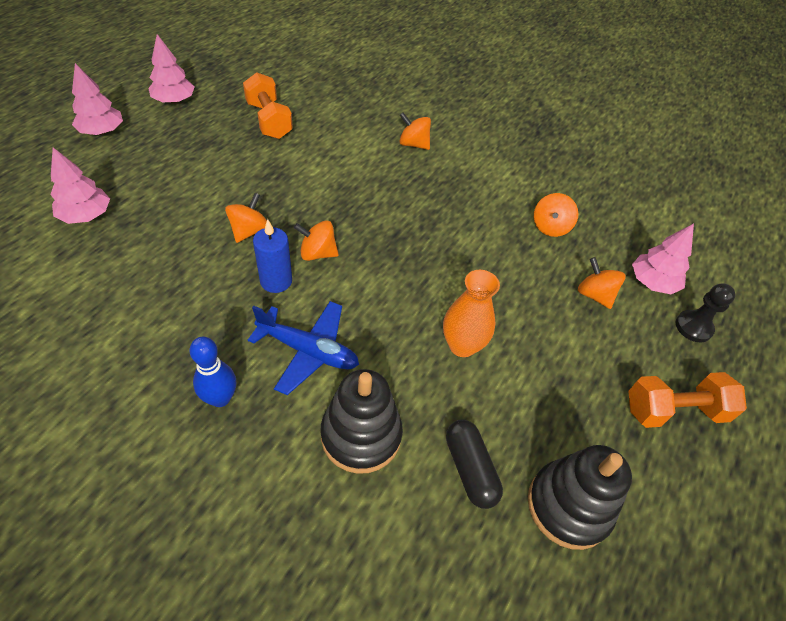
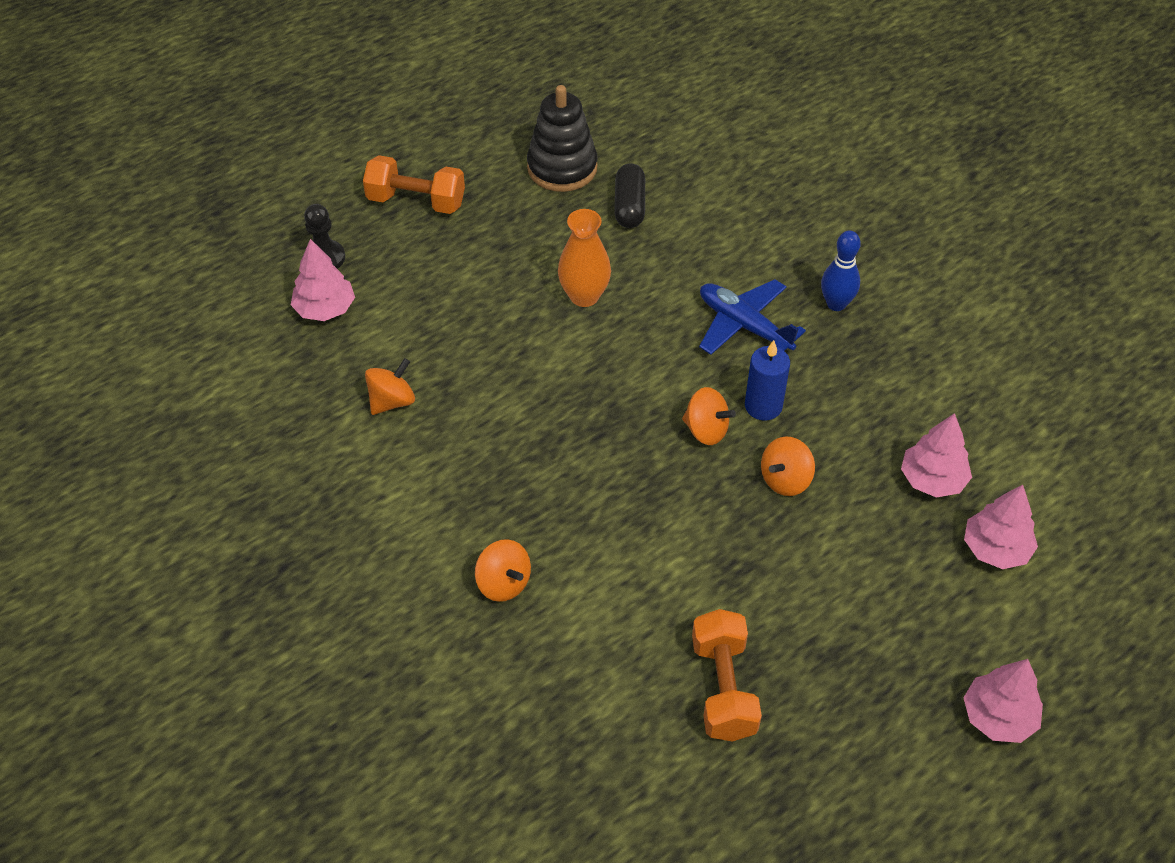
camera: 155 degrees left, 0 degrees up
(174, 101) = (882, 775): pink tree -> pink tree (932, 479)
(361, 435) = (714, 248): black stacking toy -> none
(594, 295) = (405, 311): orange spinning top -> none

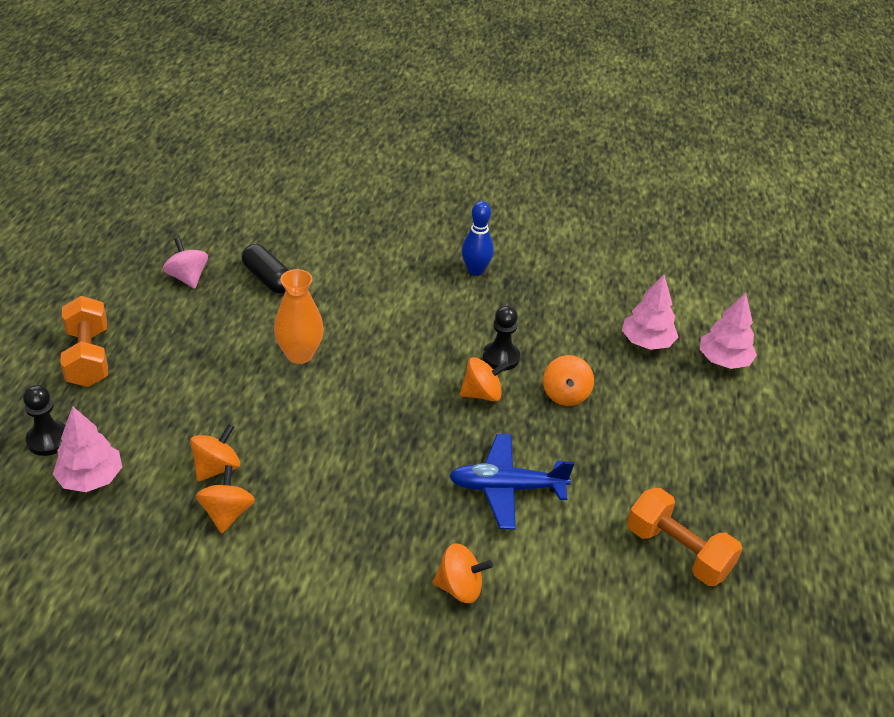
camera: 45 degrees left, 10 degrees down
(416, 201) = (88, 357): orange dumbbell -> orange dumbbell turned 75 degrees counterclockwise
(421, 358) = (216, 467): none -> orange spinning top
(562, 168) = (187, 277): black stacking toy -> pink spinning top
(744, 326) = (433, 314): blue plane -> blue plane (507, 488)
(763, 406) = (501, 357): blue candle -> black pawn
(998, 717) = (834, 455): pink tree -> none

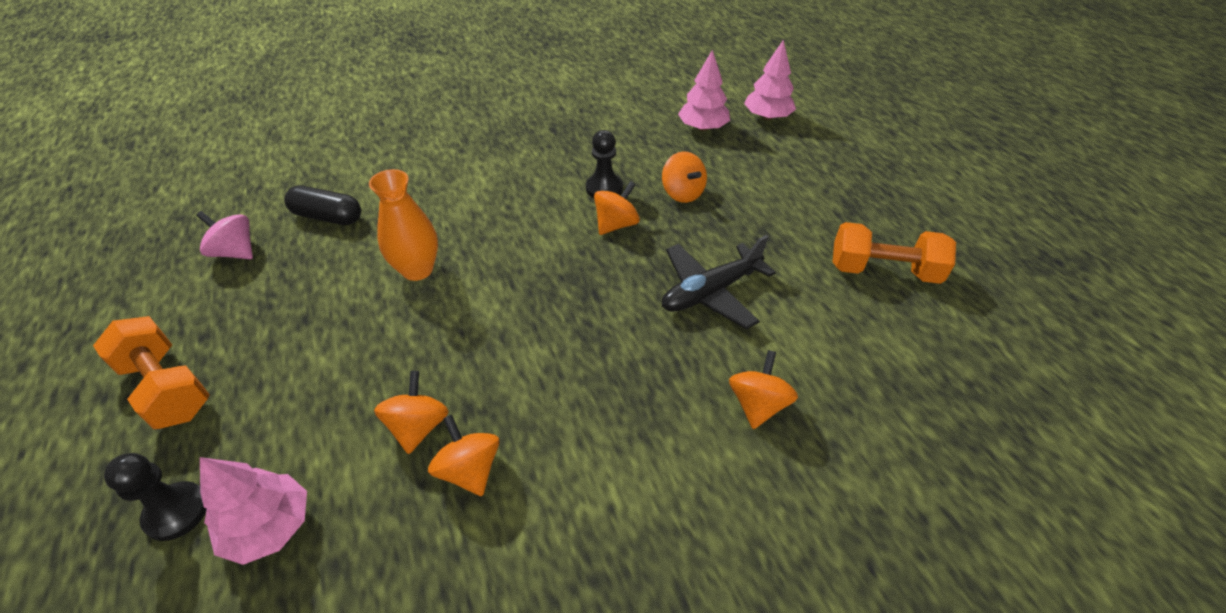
camera: 30 degrees left, 5 degrees up
(460, 587) = (758, 404): orange spinning top -> orange spinning top turned 45 degrees counterclockwise
(475, 271) = (520, 131): blue bowling pin -> none
(507, 488) = (710, 292): blue plane -> black plane

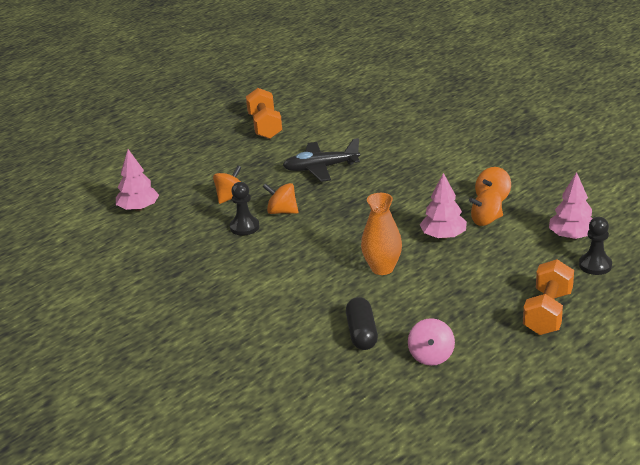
camera: 110 degrees left, 15 degrees down
(710, 292) = (321, 168): black plane -> black plane turned 135 degrees clockwise
(758, 404) = (388, 142): orange spinning top -> none
(767, 117) = (109, 186): pink tree -> pink tree (443, 236)

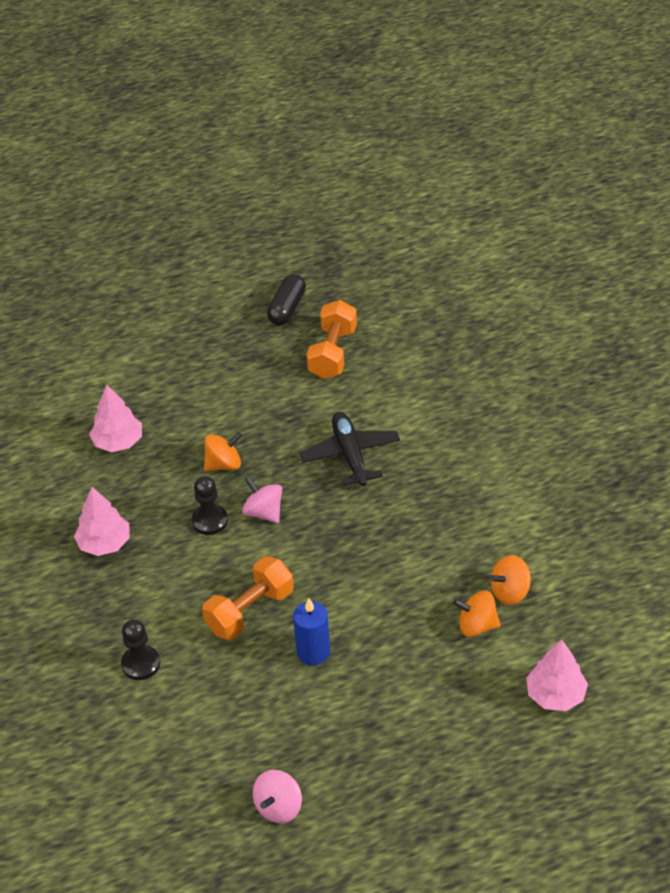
camera: 25 degrees right, 15 degrees up
(282, 211) = (263, 512): orange spinning top -> pink spinning top
(321, 168) = (350, 455): black plane -> black plane turned 60 degrees clockwise
(361, 333) = (230, 741): black capsule -> black capsule (287, 308)
(382, 268) = (313, 652): orange vase -> blue candle
(443, 236) = (412, 630): pink tree -> pink tree (104, 543)
(547, 312) = (442, 801): orange dumbbell -> orange dumbbell (250, 611)
(595, 265) = (548, 753): black pawn -> black pawn (141, 664)

